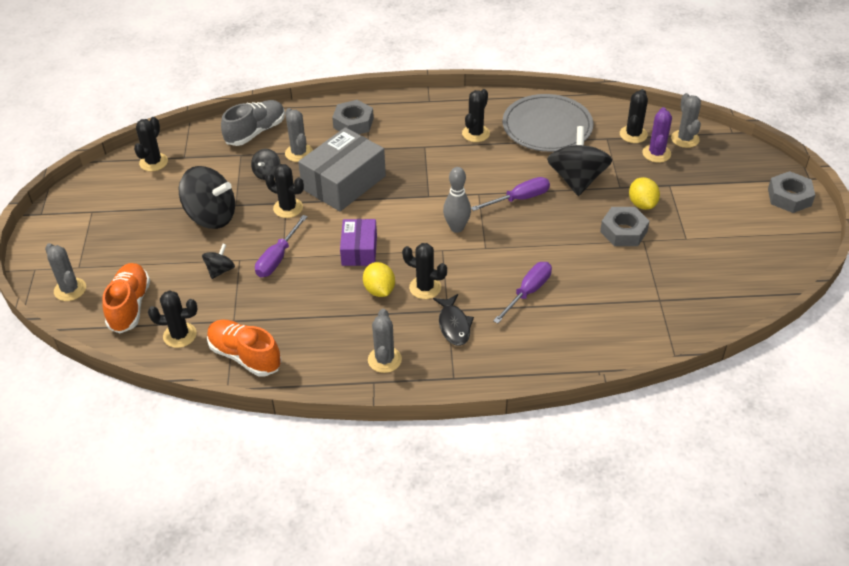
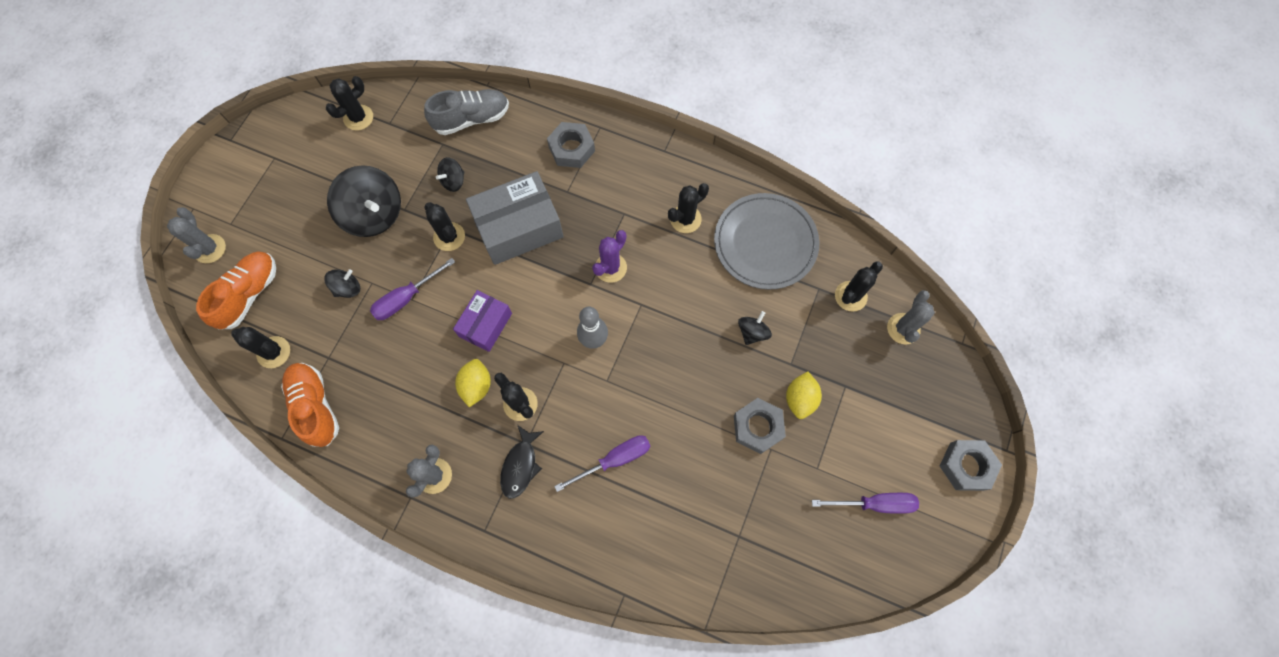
camera: 25 degrees right, 25 degrees up
(299, 153) = (497, 167): grey cactus -> none
(519, 199) = (677, 331): purple screwdriver -> purple screwdriver (874, 503)
(577, 179) = (752, 332): black spinning top -> black spinning top, size x0.50
(656, 153) = (859, 335): purple cactus -> purple cactus (610, 268)

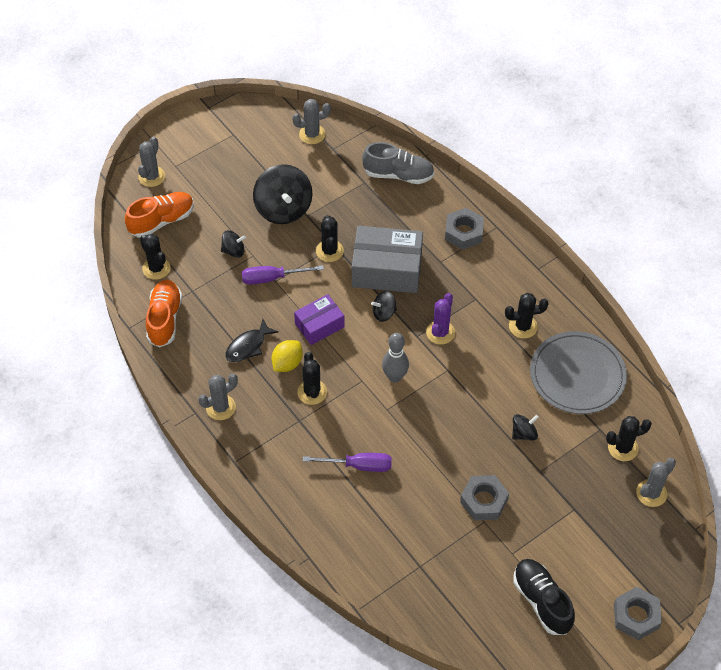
camera: 30 degrees right, 15 degrees down
(358, 118) = (312, 134): black cactus -> grey cactus
(453, 181) = (357, 213): black spinning top -> black spinning top (384, 313)
(520, 465) = (286, 433): black fish -> black fish (248, 346)
(610, 268) = (440, 332): purple cactus -> purple cactus turned 45 degrees counterclockwise
(800, 399) = (531, 499): yellow lemon -> none
(874, 503) = (542, 601): purple screwdriver -> black shoe

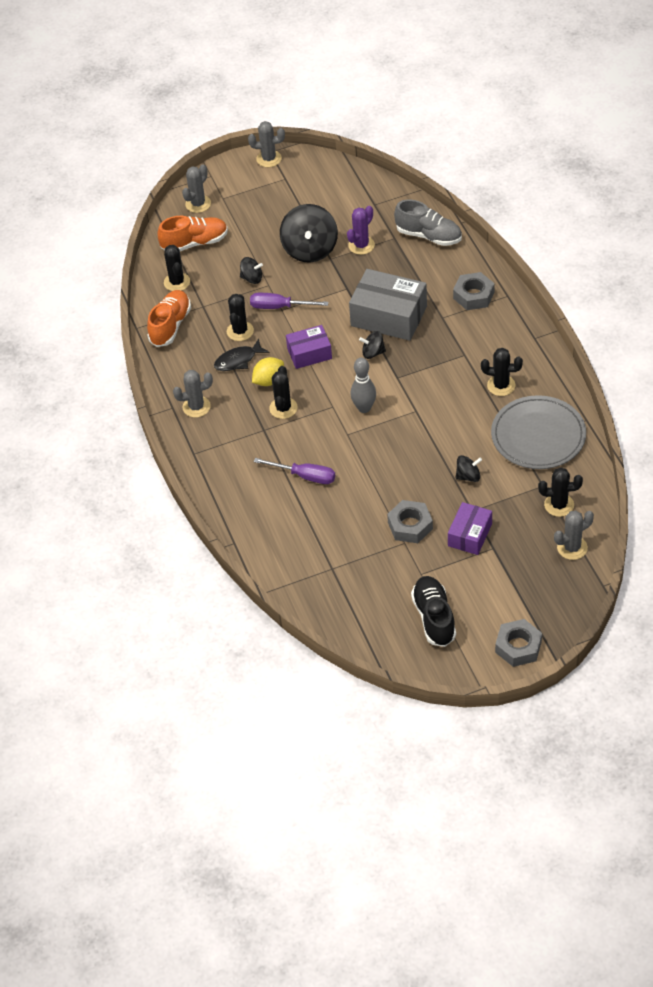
camera: 20 degrees right, 5 degrees down
(312, 134) = (359, 189): grey cactus -> grey cactus (269, 159)
(329, 251) = (340, 292): black cactus -> black cactus (240, 331)
(440, 332) = (420, 378): purple cactus -> purple cactus (361, 245)
(546, 499) = (470, 535): none -> purple box

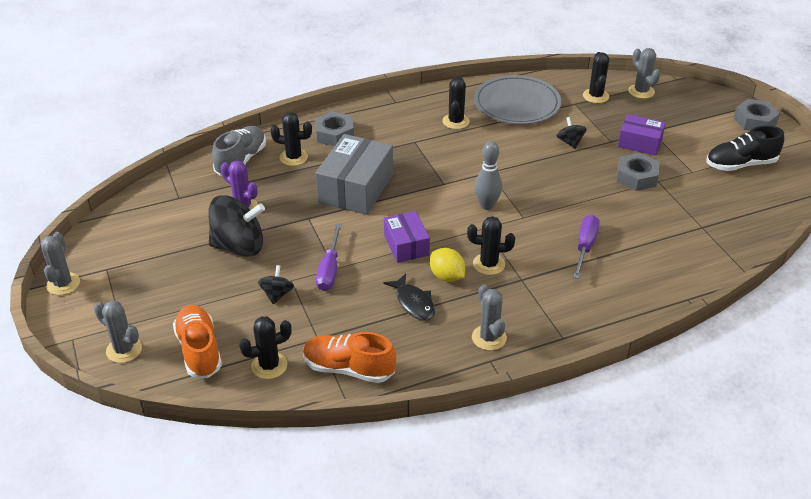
camera: 95 degrees left, 10 degrees down
(240, 331) = (365, 302): black cactus -> black cactus (293, 157)
(373, 353) = (408, 199): black spinning top -> none

